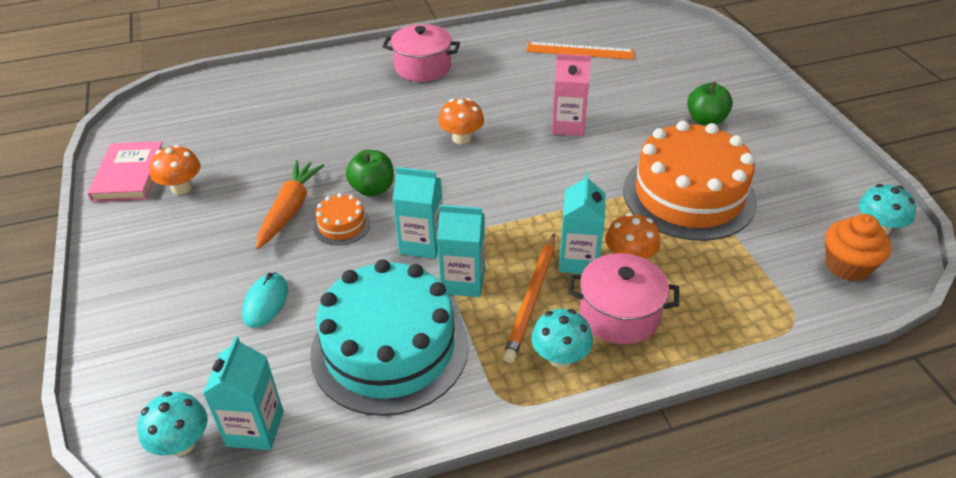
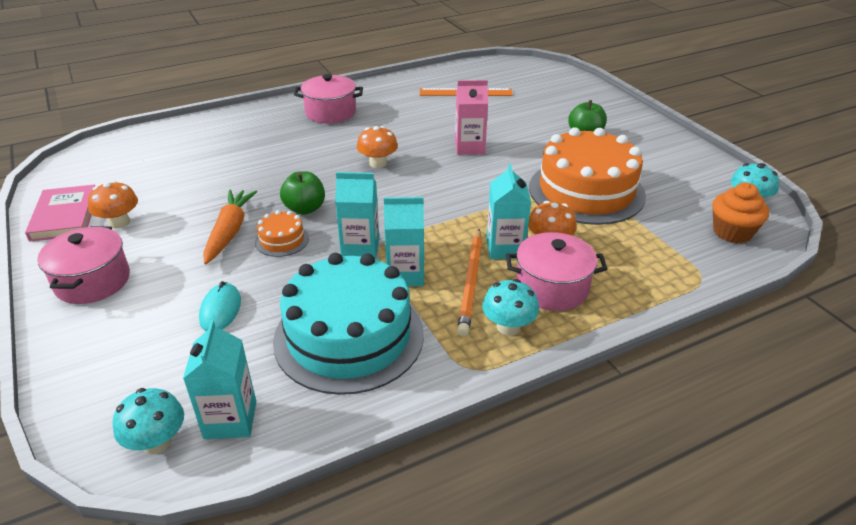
camera: 10 degrees left, 5 degrees down
(146, 255) = (93, 281): none -> pink pot

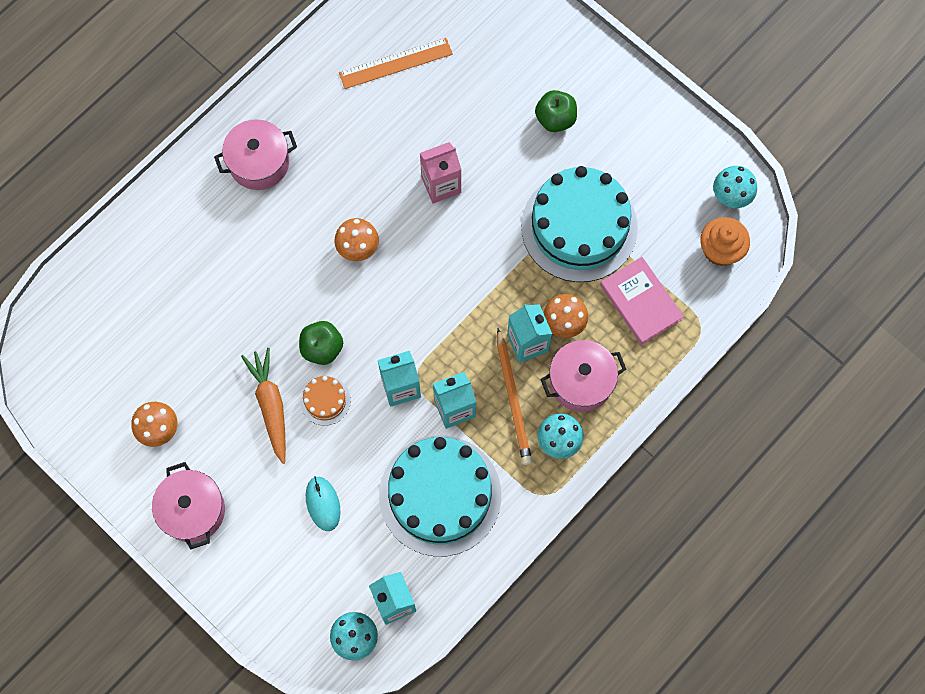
camera: 20 degrees left, 35 degrees up
(65, 216) = (99, 439): pink book -> pink book (640, 302)
(586, 191) = (579, 227): orange cake -> turquoise cake

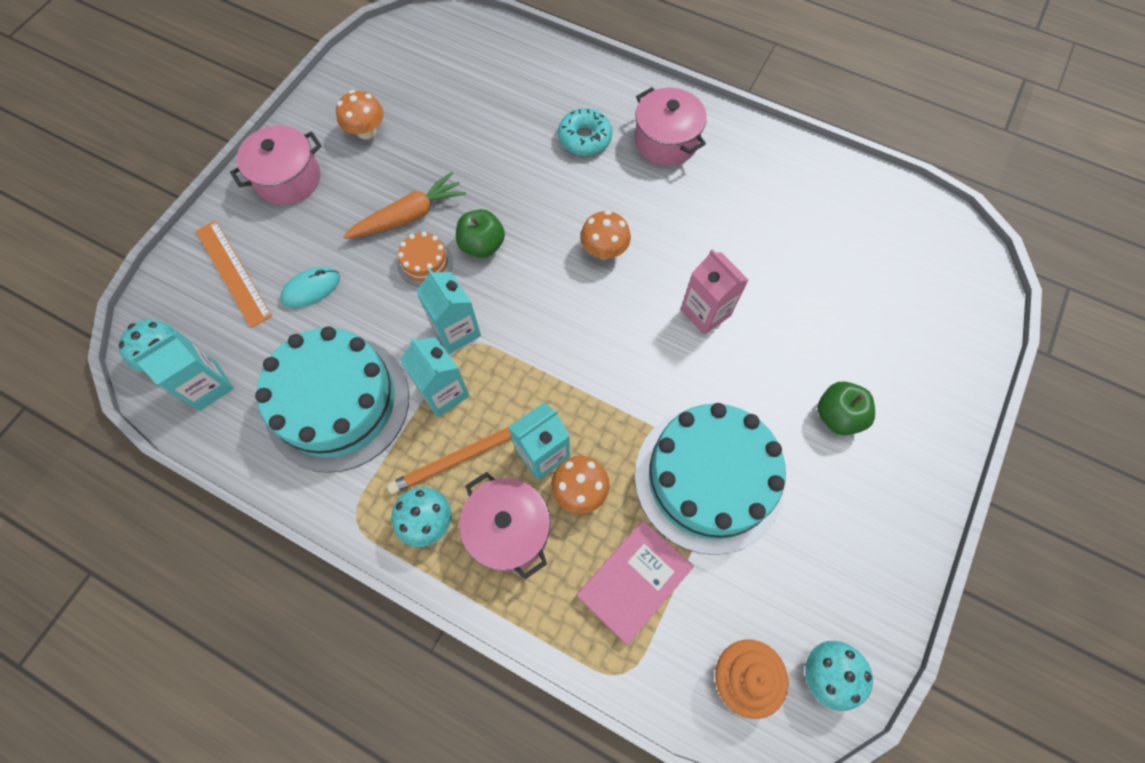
camera: 75 degrees right, 5 degrees down
(233, 232) = (585, 138): none -> turquoise donut
(395, 63) = (829, 232): orange ruler -> orange ruler (233, 273)

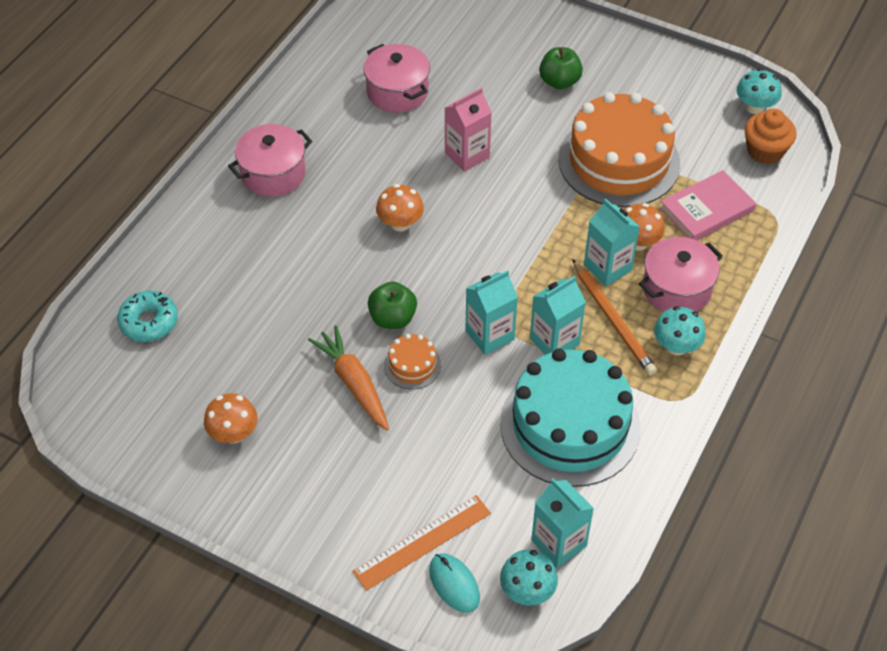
camera: 90 degrees left, 15 degrees down
(288, 179) = (296, 505): pink pot -> pink pot (397, 92)
(311, 289) = (443, 463): turquoise mouse -> turquoise mouse (454, 584)
(585, 138) = (263, 237): turquoise donut -> turquoise donut (149, 322)
(634, 581) = (707, 209): pink book -> pink book turned 75 degrees counterclockwise
(708, 478) = (618, 161): turquoise cake -> orange cake

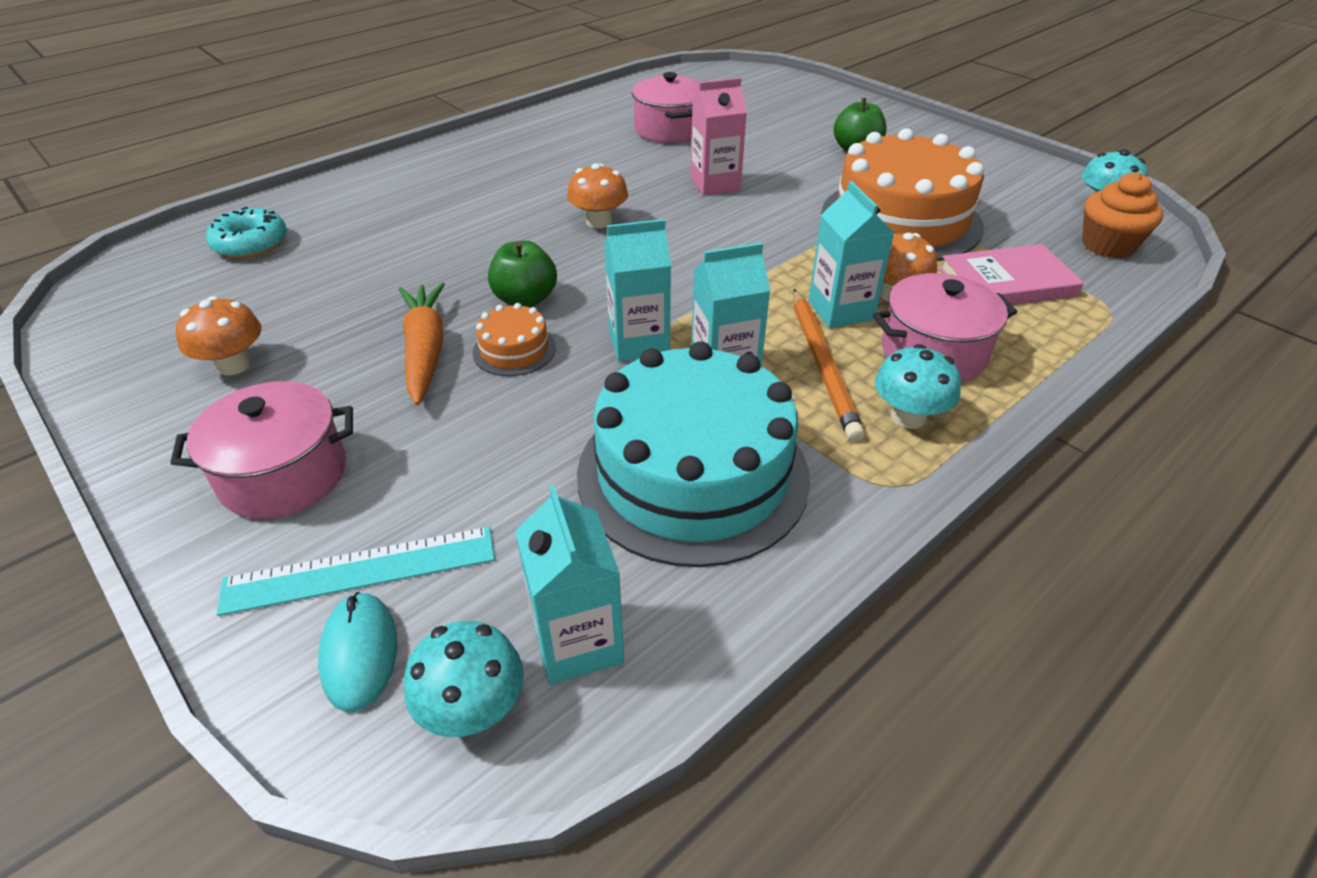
camera: 20 degrees right, 10 degrees down
(273, 174) = (492, 161): pink pot -> pink pot (284, 475)
(422, 542) = (360, 570): orange ruler -> turquoise ruler

